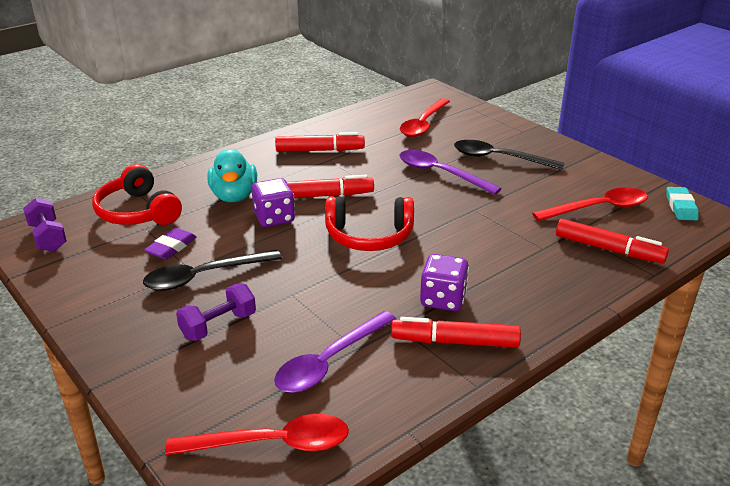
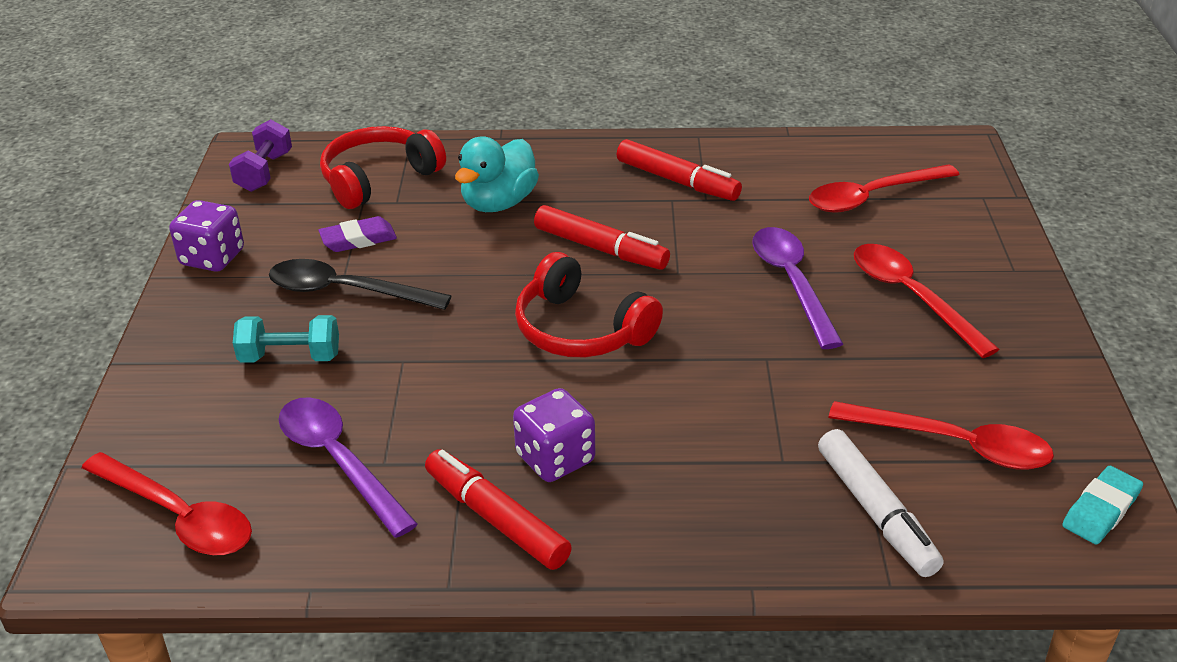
camera: 40 degrees right, 5 degrees up
(138, 212) = (379, 179): red headphones -> red headphones turned 45 degrees clockwise
(218, 325) = (290, 357): purple dumbbell -> turquoise dumbbell
(274, 218) = (505, 253): purple dice -> purple dice (212, 258)
(329, 361) = (339, 461): purple spoon -> purple spoon turned 60 degrees clockwise
(499, 158) = (911, 297): black spoon -> red spoon
(608, 249) = (875, 512): red marker -> white marker

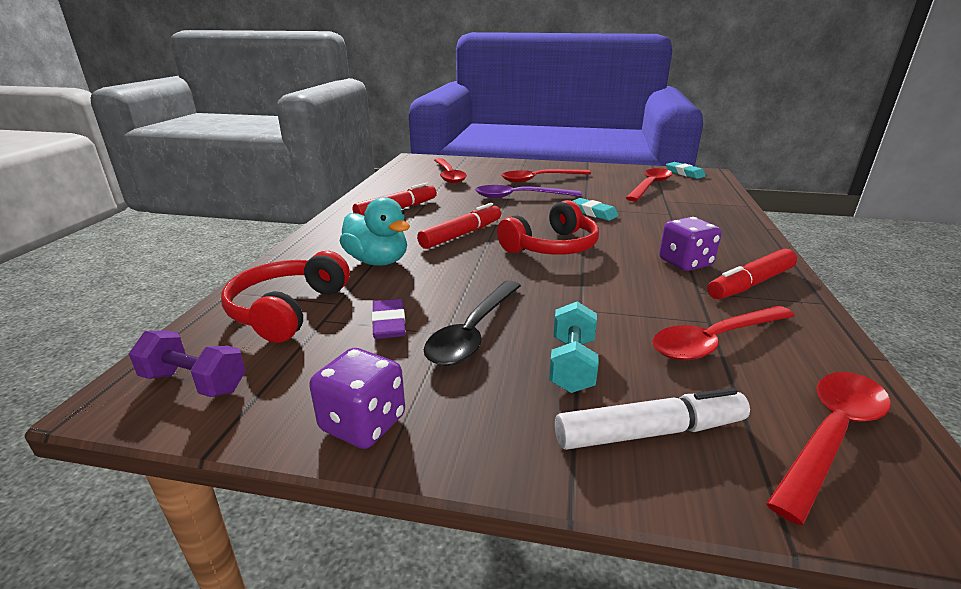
camera: 80 degrees left, 10 degrees down
(339, 461) = (715, 341): purple spoon -> red spoon
(379, 179) = (288, 310): red headphones -> red headphones turned 45 degrees clockwise
(744, 367) = (593, 213): none -> turquoise eraser
(875, 512) = (701, 202): white marker -> white marker (650, 432)

